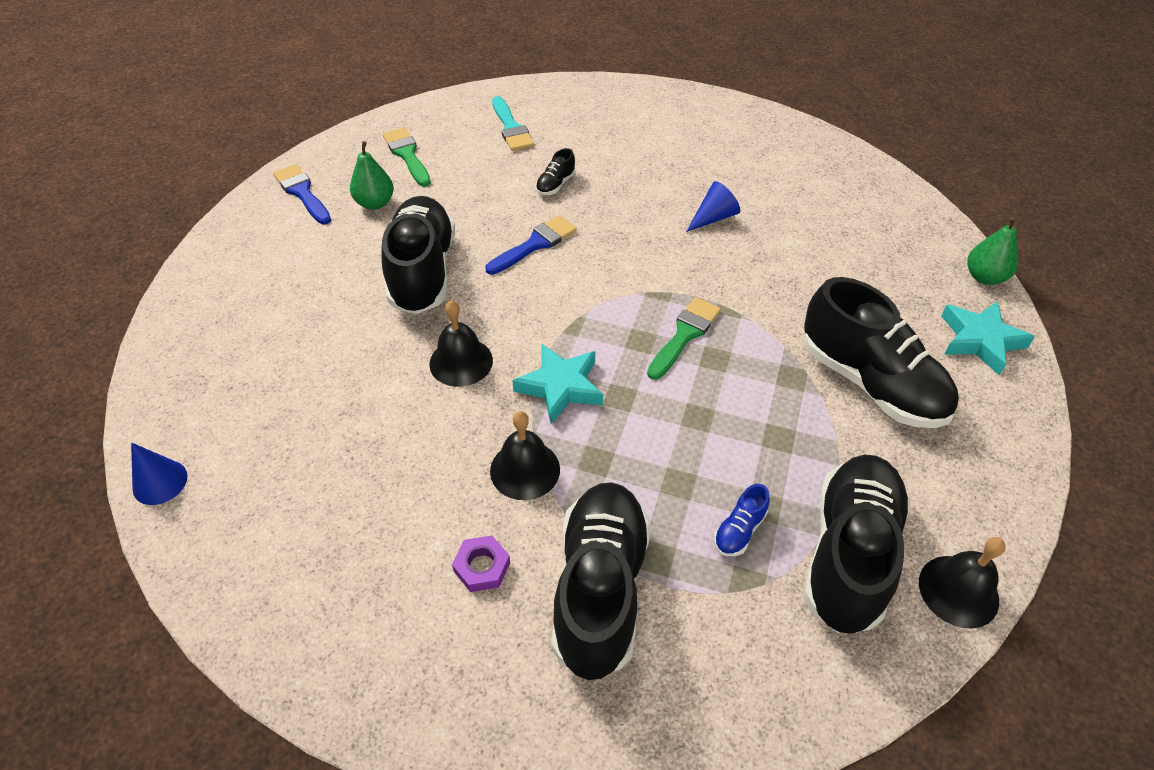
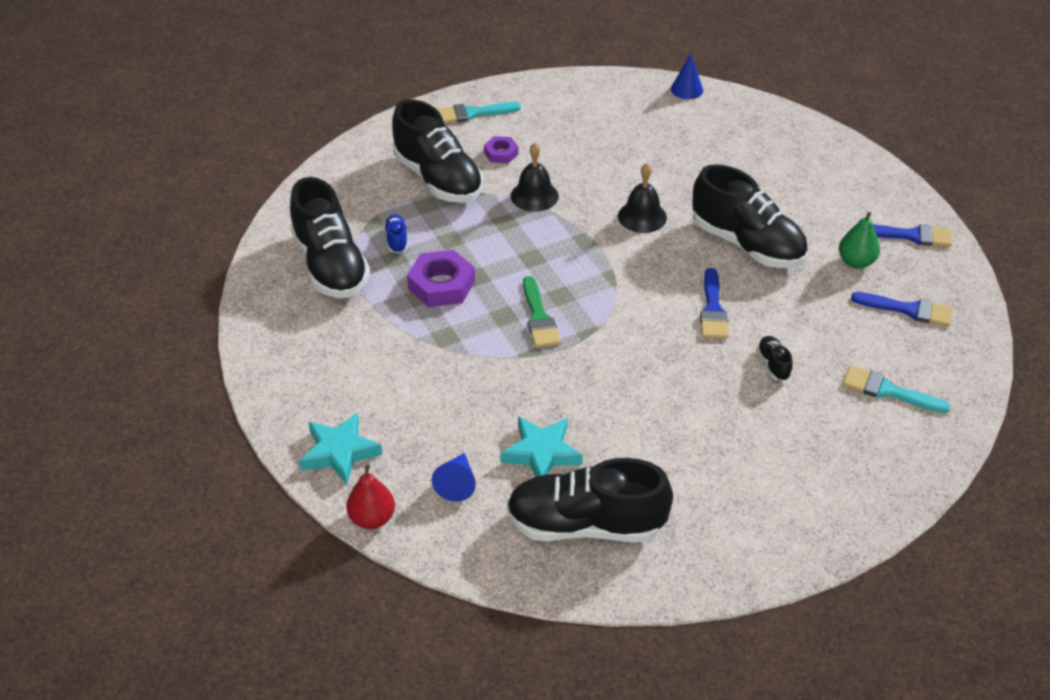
camera: 135 degrees right, 5 degrees down
(407, 155) = (908, 310): green brush -> blue brush
(427, 679) = (472, 114): none -> turquoise brush
(560, 387) = (571, 241): turquoise star -> turquoise star (541, 453)
(713, 217) = (627, 422): blue cone -> blue cone (457, 483)
(742, 434) = (441, 285): none -> purple nut
(871, 383) = (392, 367): black shoe -> black shoe (585, 525)
(958, 591) = (261, 285): black bell -> none
(984, 277) = (372, 518): green pear -> red pear

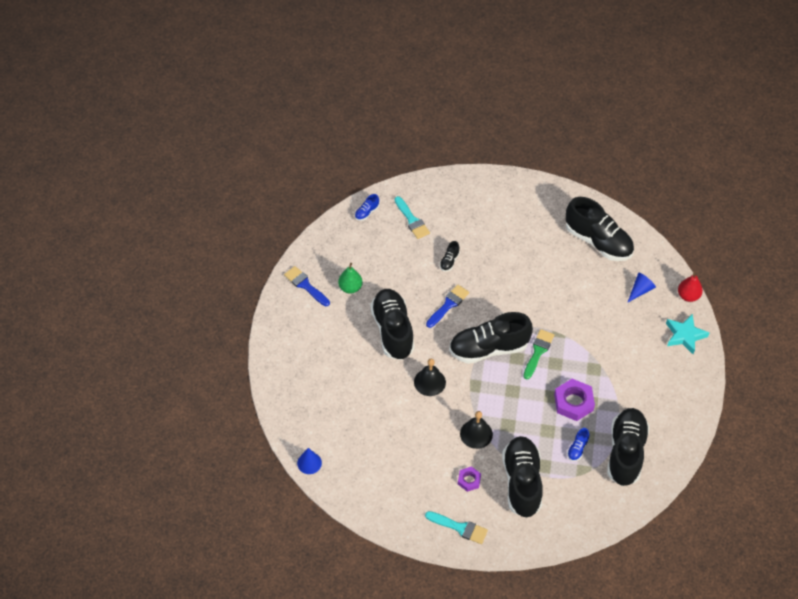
camera: 145 degrees left, 10 degrees up
(541, 453) = (592, 282): turquoise star -> none
(607, 287) = (488, 348): none -> black shoe
(908, 310) = (356, 249): blue brush -> none
(959, 365) = (366, 212): none -> blue shoe

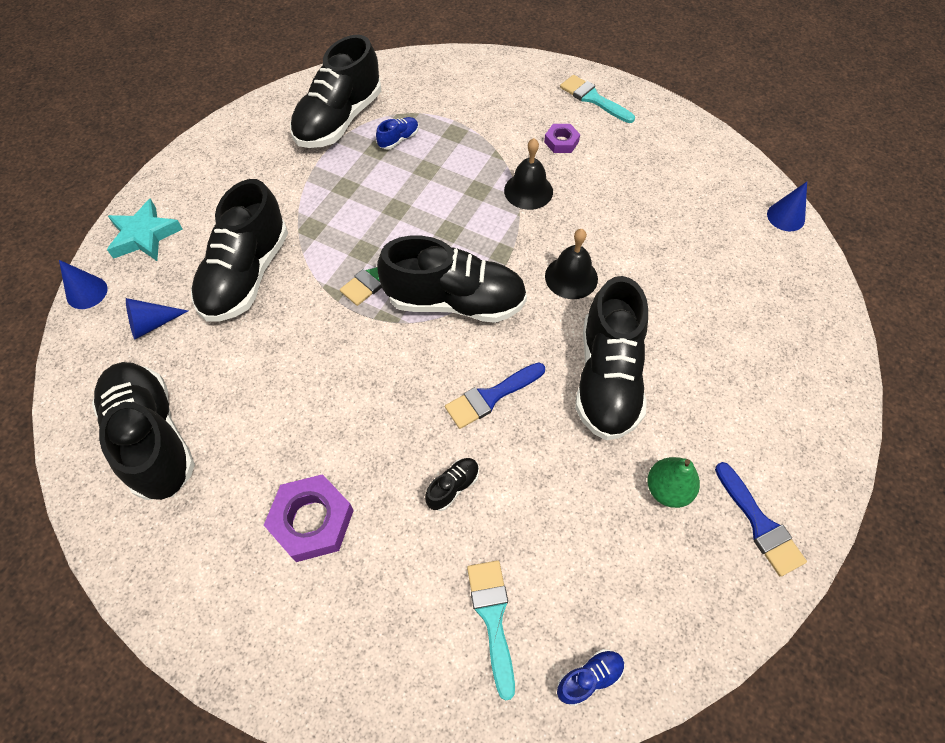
camera: 160 degrees left, 5 degrees up
(522, 482) = (492, 123): black shoe -> black shoe (246, 275)
(573, 402) = (369, 193): purple nut -> purple nut (312, 521)
(688, 296) = (87, 292): red pear -> blue cone

